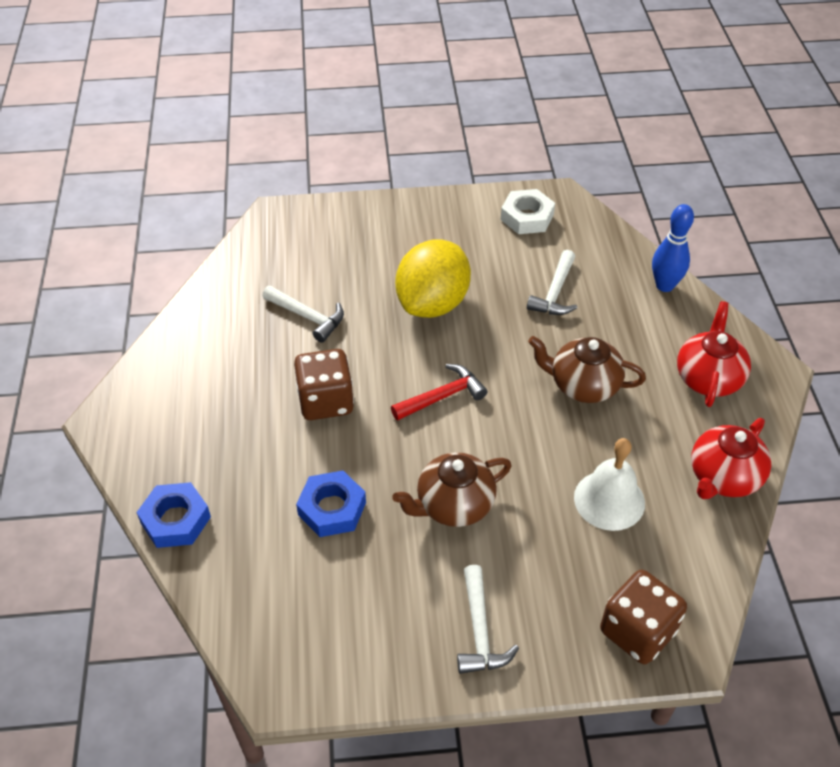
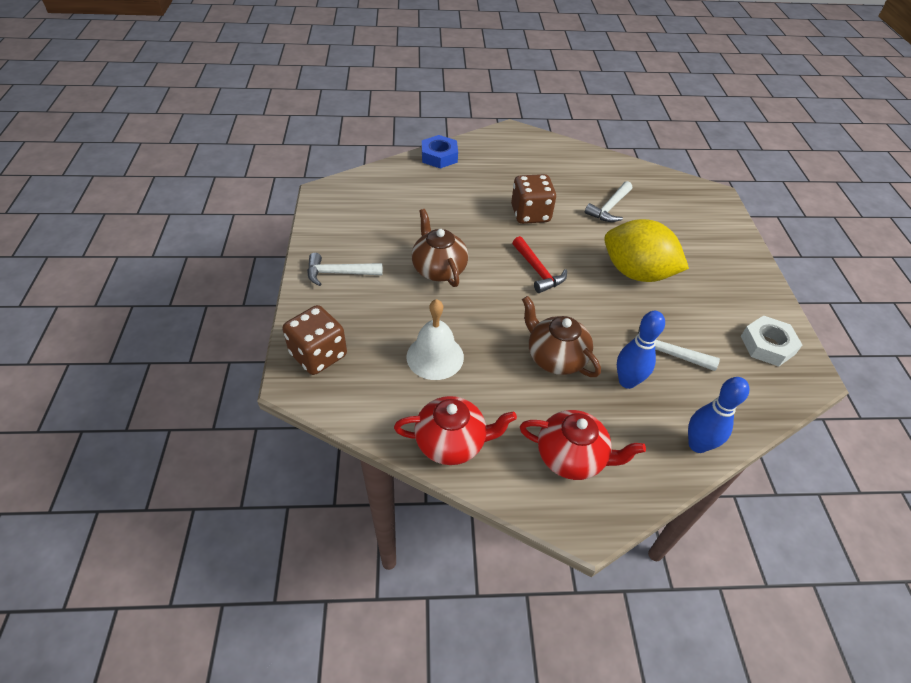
camera: 90 degrees right, 0 degrees up
(332, 509) = (441, 214): blue nut -> none
(583, 385) = (555, 357): brown teapot -> brown teapot turned 60 degrees counterclockwise
(601, 328) = (627, 381): none -> blue bowling pin
(723, 477) = (452, 442): red teapot -> red teapot turned 135 degrees clockwise

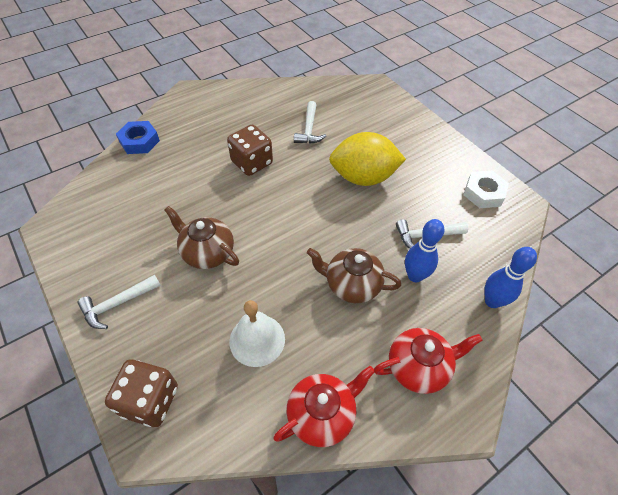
camera: 30 degrees left, 5 degrees up
(537, 271) = (290, 213): red hammer -> none

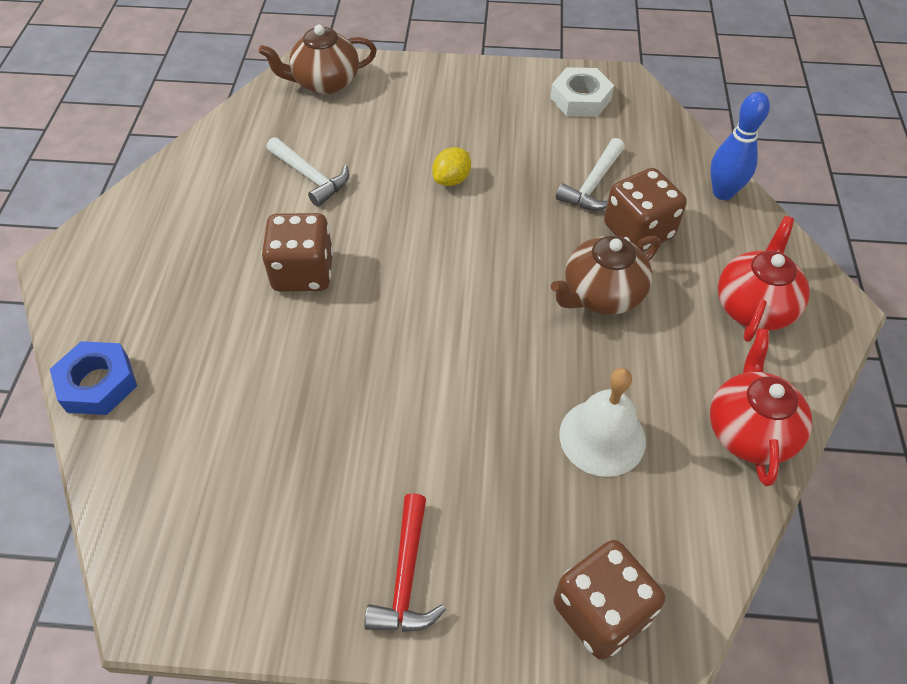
camera: 50 degrees left, 0 degrees up
(117, 304) = (406, 576): white hammer -> red hammer
(207, 252) = (415, 415): brown teapot -> brown teapot (325, 82)
(363, 177) = (452, 180): yellow lemon -> yellow lemon, size x0.44
(415, 276) = (638, 231): blue bowling pin -> brown dice

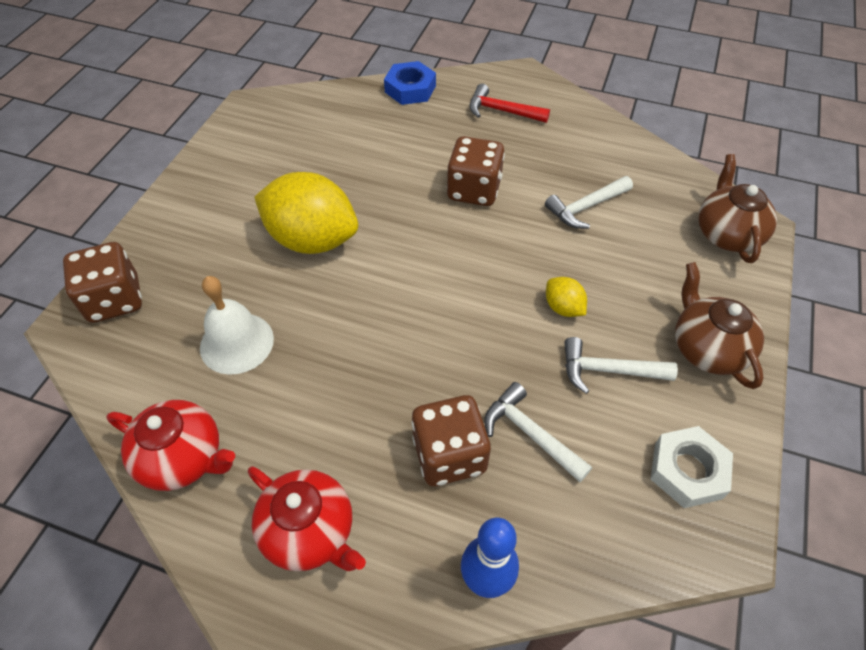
camera: 105 degrees right, 0 degrees up
(406, 576) = (201, 208): red hammer -> red hammer (502, 111)
(427, 413) = (312, 240): none -> yellow lemon
(510, 145) = (608, 370): none -> white hammer
(601, 294) = (378, 391): brown teapot -> brown teapot (707, 348)

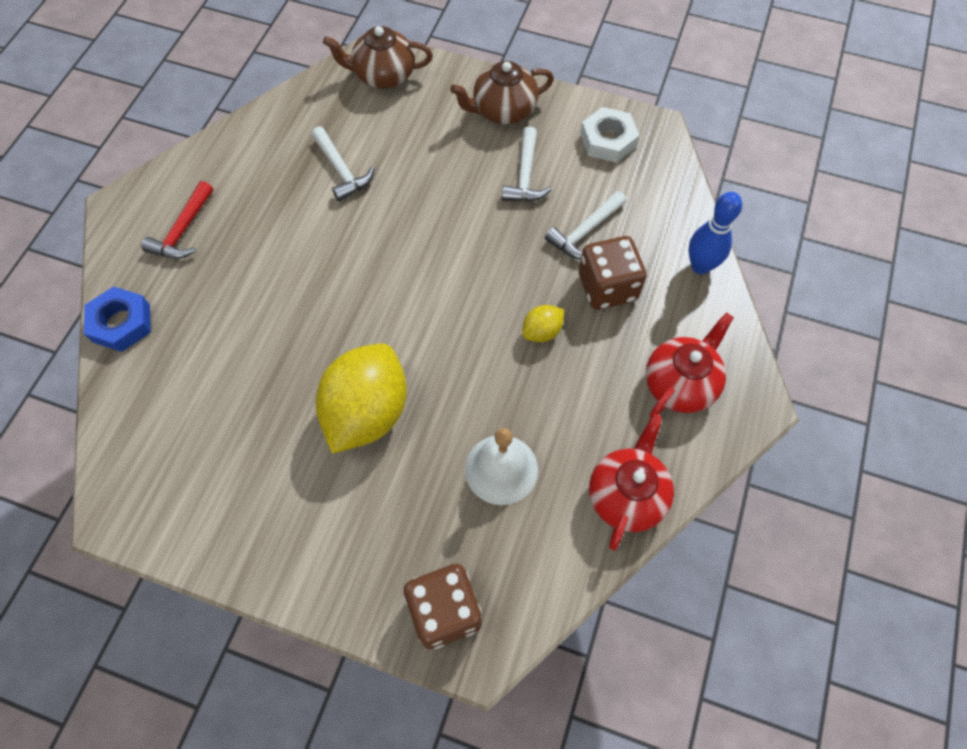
camera: 90 degrees left, 10 degrees up
(474, 190) = (308, 261): brown dice -> none
(563, 308) = (461, 199): yellow lemon -> yellow lemon (542, 331)

